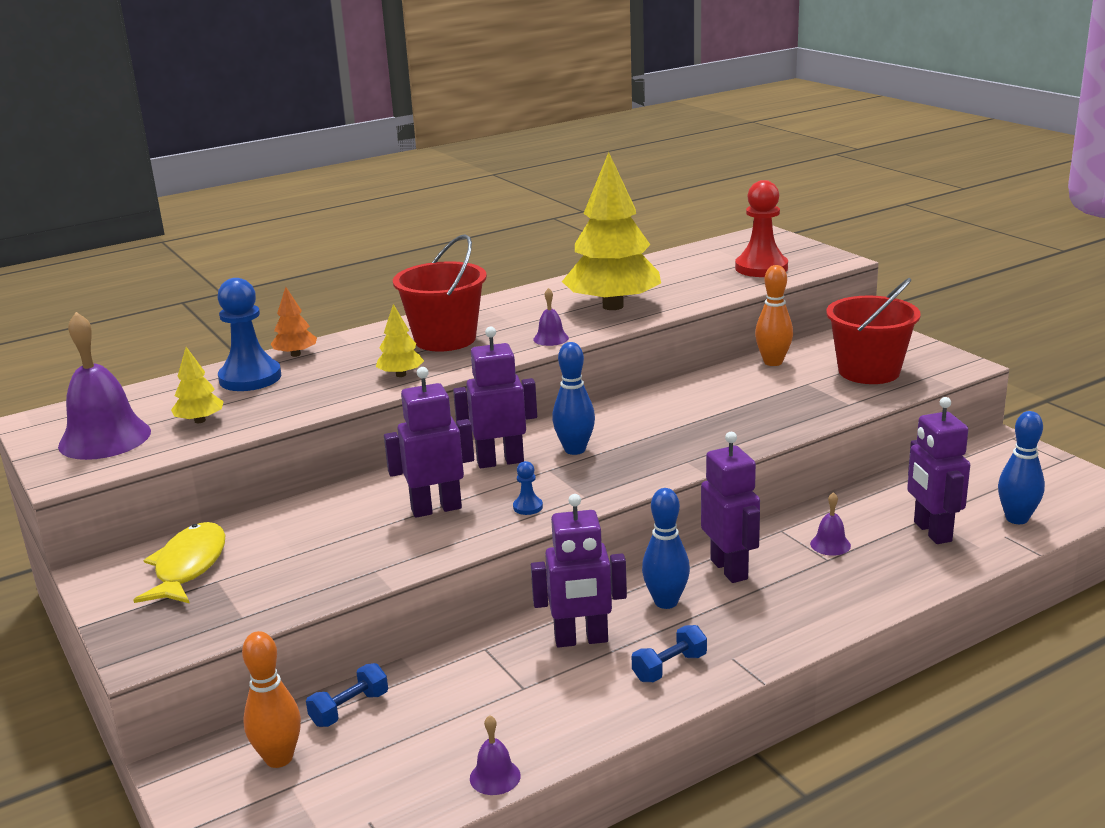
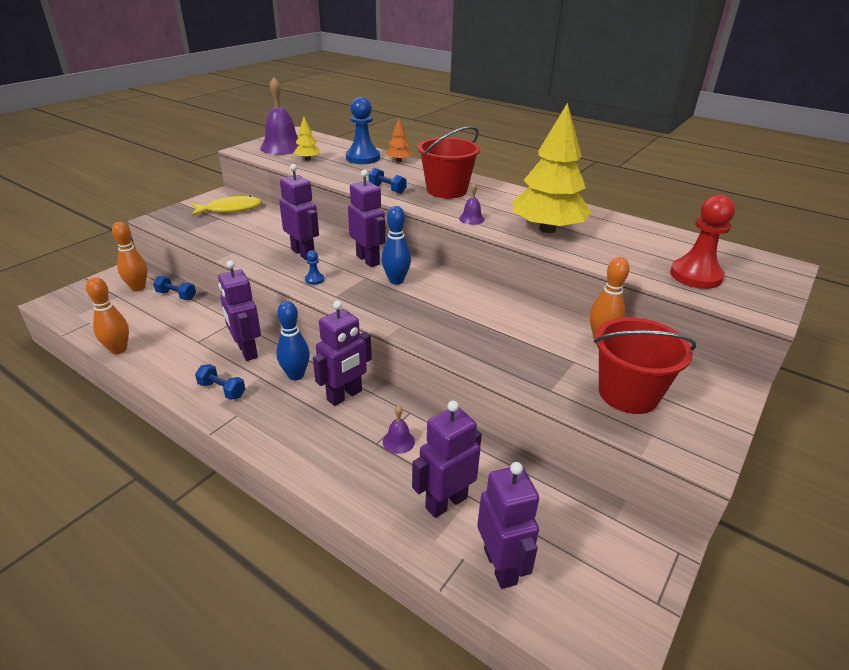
camera: 65 degrees right, 10 degrees up
(401, 375) = (387, 189): yellow tree -> blue dumbbell
(495, 777) = (118, 350): purple bell -> orange bowling pin
(1017, 519) = (500, 566): blue bowling pin -> purple robot

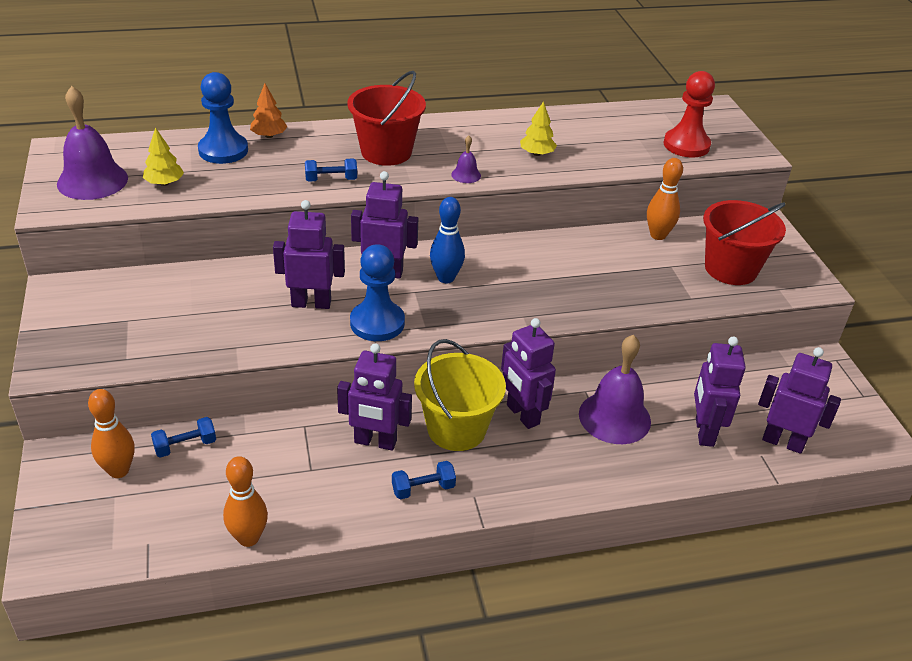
camera: 50 degrees left, 5 degrees up
(230, 209) = (115, 301): yellow fish -> none
(296, 375) = (456, 429): blue bowling pin -> yellow bucket
(314, 279) = (377, 323): blue pawn -> blue pawn, size x2.29
(345, 395) = (522, 415): purple robot -> purple robot turned 150 degrees clockwise
(398, 441) = (614, 417): purple bell -> purple bell, size x2.19
(547, 229) = (537, 154): yellow tree -> yellow tree, size x0.44

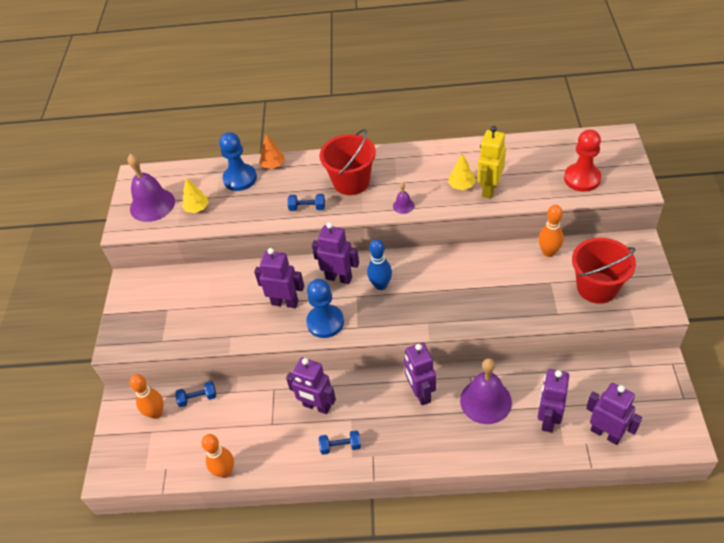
camera: 20 degrees right, 10 degrees up
(456, 429) = (372, 401): yellow bucket -> none
(574, 156) = (489, 189): none -> yellow robot

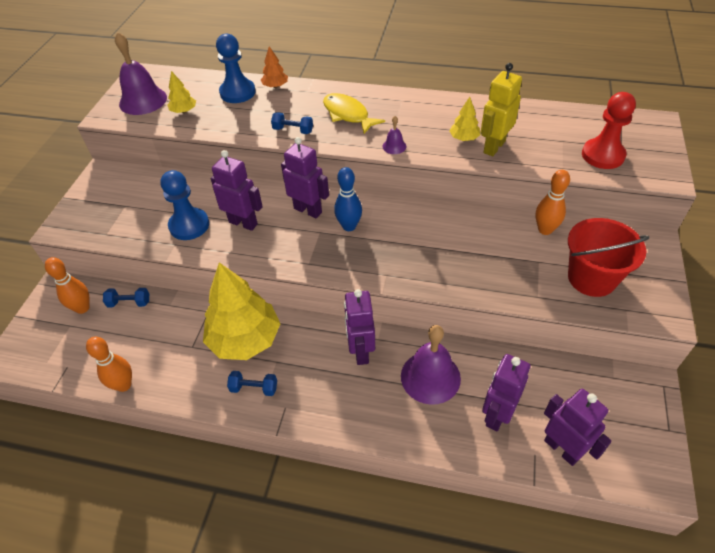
camera: 10 degrees right, 0 degrees up
(316, 406) = (245, 339): purple robot -> yellow tree
(325, 322) = (277, 251): blue pawn -> blue pawn (189, 225)
(351, 182) = (348, 115): red bucket -> yellow fish

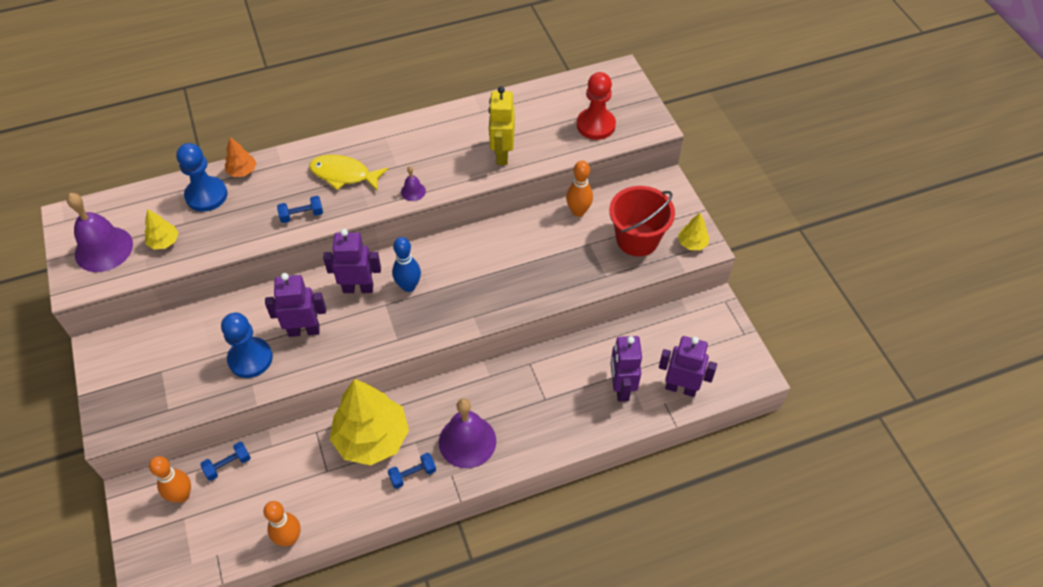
camera: 35 degrees left, 5 degrees up
(360, 351) = (482, 394): purple robot -> none
(430, 377) = (553, 385): purple bell -> purple bell (467, 441)
(464, 138) = (470, 156): yellow tree -> yellow tree (692, 243)

